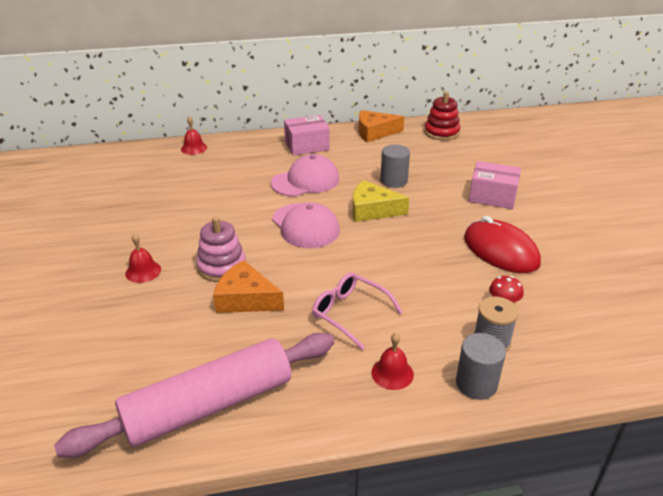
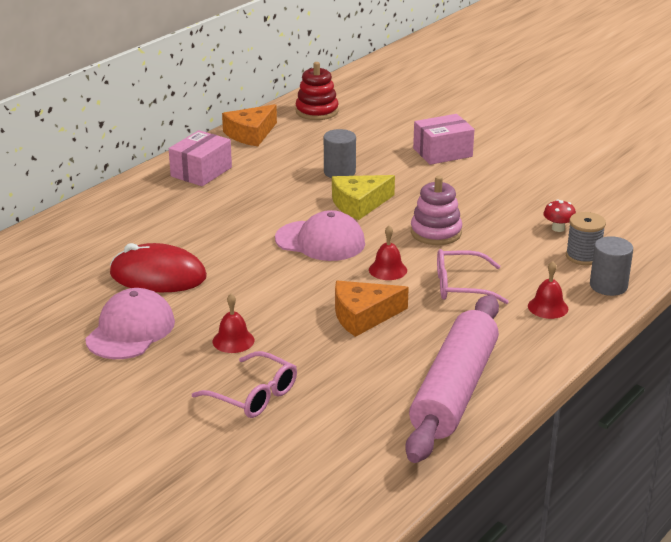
camera: 40 degrees left, 5 degrees down
(89, 320) = (254, 395): none -> pink glasses
(194, 148) = (77, 220): red bell -> red bell (388, 270)
(222, 267) = (301, 304): pink stacking toy -> pink stacking toy (436, 232)
(305, 181) = (256, 204): pink cap -> pink cap (130, 330)
(500, 251) = (506, 192): red mouse -> red mouse (158, 276)

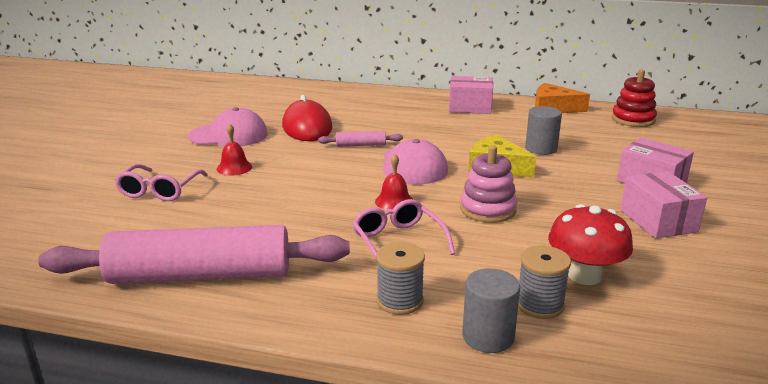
camera: 65 degrees right, 5 degrees down
(243, 256) = (360, 145): none -> pink rolling pin
(363, 316) = (305, 207): orange cheese -> none
(503, 174) = (658, 221): none -> pink box
(548, 307) = (399, 301): red bell -> grey spool
(558, 228) = (584, 275): red mushroom -> red mushroom, size x1.90

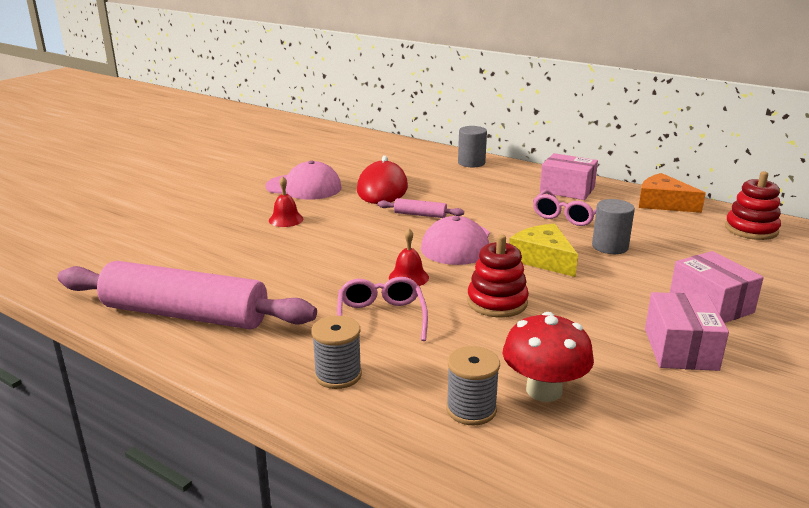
camera: 20 degrees right, 0 degrees up
(159, 191) = (207, 231): pink glasses -> pink glasses (567, 216)
(488, 209) = (497, 302): pink stacking toy -> red stacking toy
(488, 336) = (394, 428): grey cylinder -> grey cylinder (471, 163)

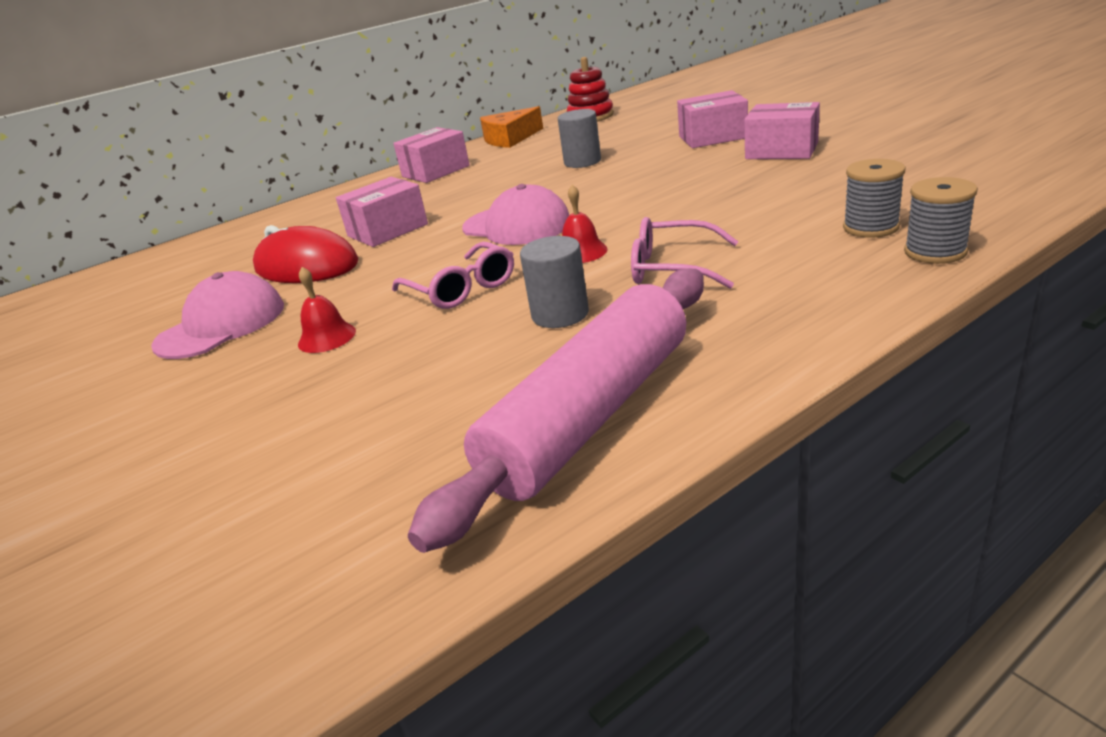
camera: 65 degrees left, 5 degrees up
(338, 375) = (796, 292): grey spool -> grey spool (935, 252)
(420, 215) = (416, 243): pink rolling pin -> none
(442, 200) = (387, 230): none -> pink box
(471, 163) = (298, 212): grey cylinder -> grey cylinder (560, 314)
(497, 302) = (667, 210): red stacking toy -> none
(543, 259) = (586, 188): yellow cheese -> none
(544, 390) = (840, 198): red mushroom -> none
(567, 216) = (498, 174): pink glasses -> pink glasses (462, 289)

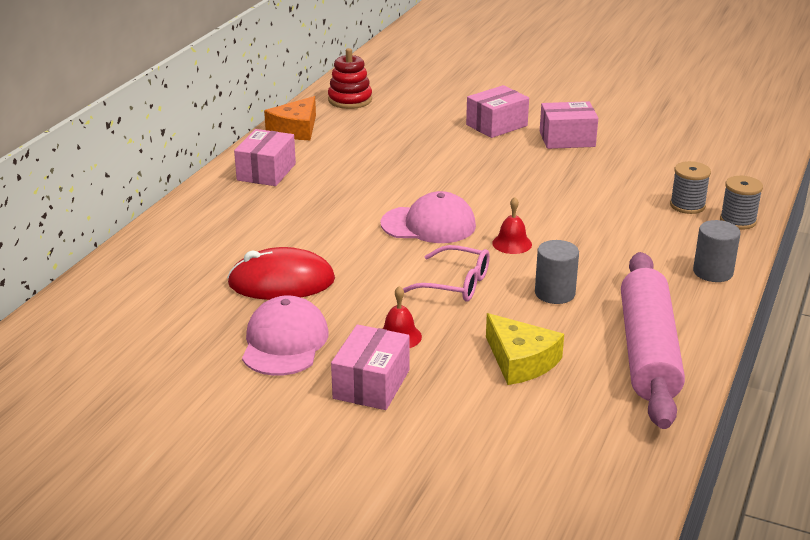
camera: 35 degrees left, 0 degrees up
(387, 230) = (310, 240): pink box -> pink box (371, 384)
(410, 393) = (520, 361): none -> yellow cheese
(582, 162) = (407, 155): grey cylinder -> grey cylinder (713, 272)
(672, 268) = (591, 249): pink glasses -> none

